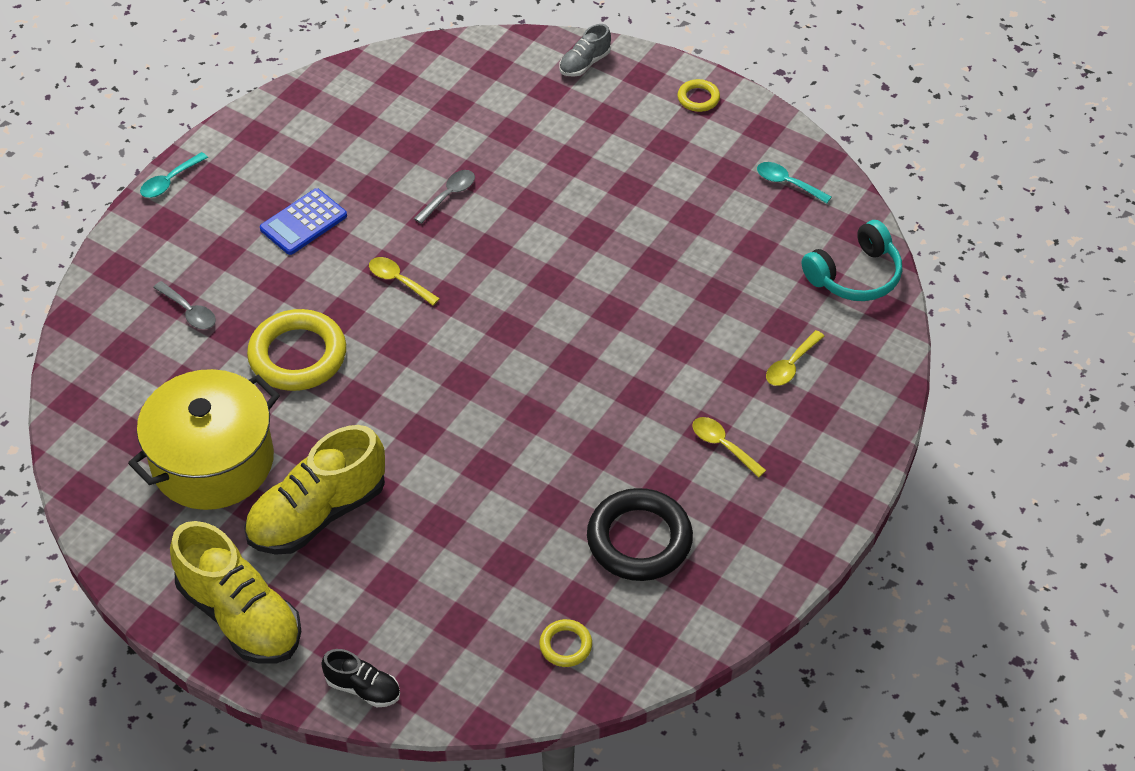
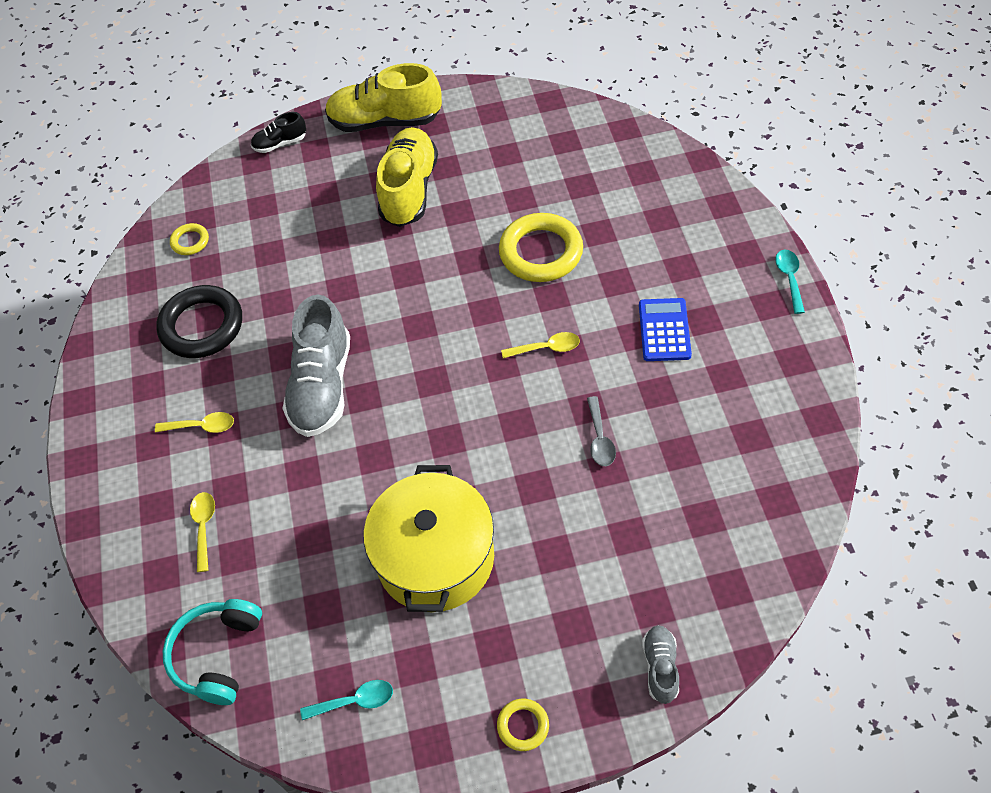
camera: 140 degrees right, 5 degrees up
(189, 312) = (642, 220): grey spoon -> none
(213, 461) = (503, 166): yellow pot -> yellow pot (435, 558)
(595, 397) = (322, 386): none -> grey shoe

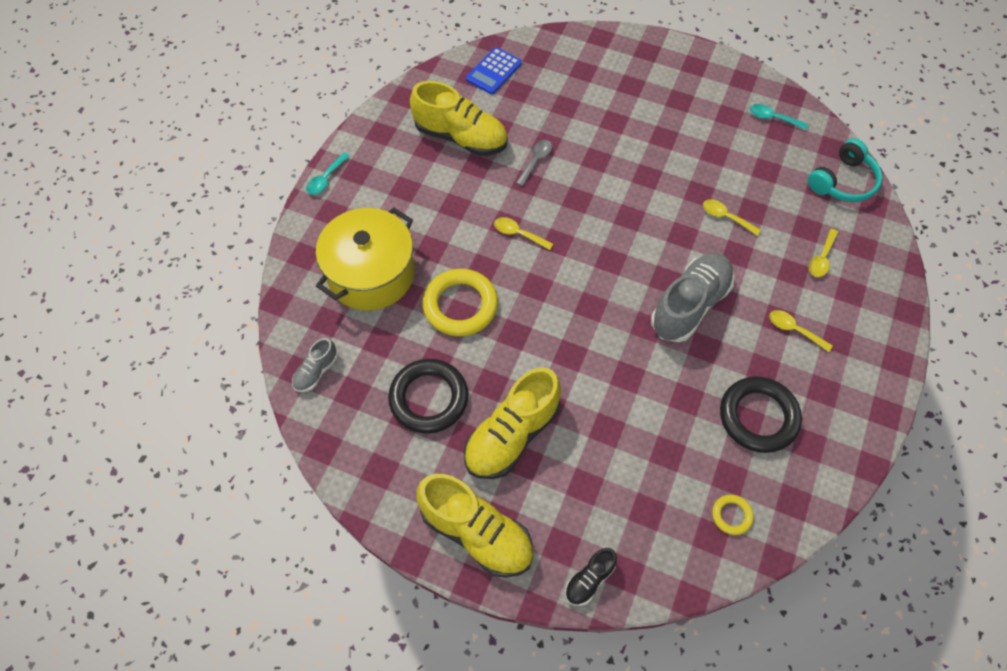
camera: 150 degrees left, 5 degrees up
(280, 143) = (589, 580): black shoe -> black shoe turned 120 degrees clockwise
(339, 509) = (726, 217): none -> yellow spoon
(435, 558) = (683, 157): yellow pot -> yellow pot (371, 274)
(499, 173) = (429, 398): none -> black ring
(523, 726) = (690, 62): yellow ring -> none
(660, 667) = (602, 47): grey shoe -> grey shoe (316, 371)
(664, 330) = (435, 197): blue calculator -> blue calculator (494, 71)
(707, 412) = (461, 137): none -> yellow shoe

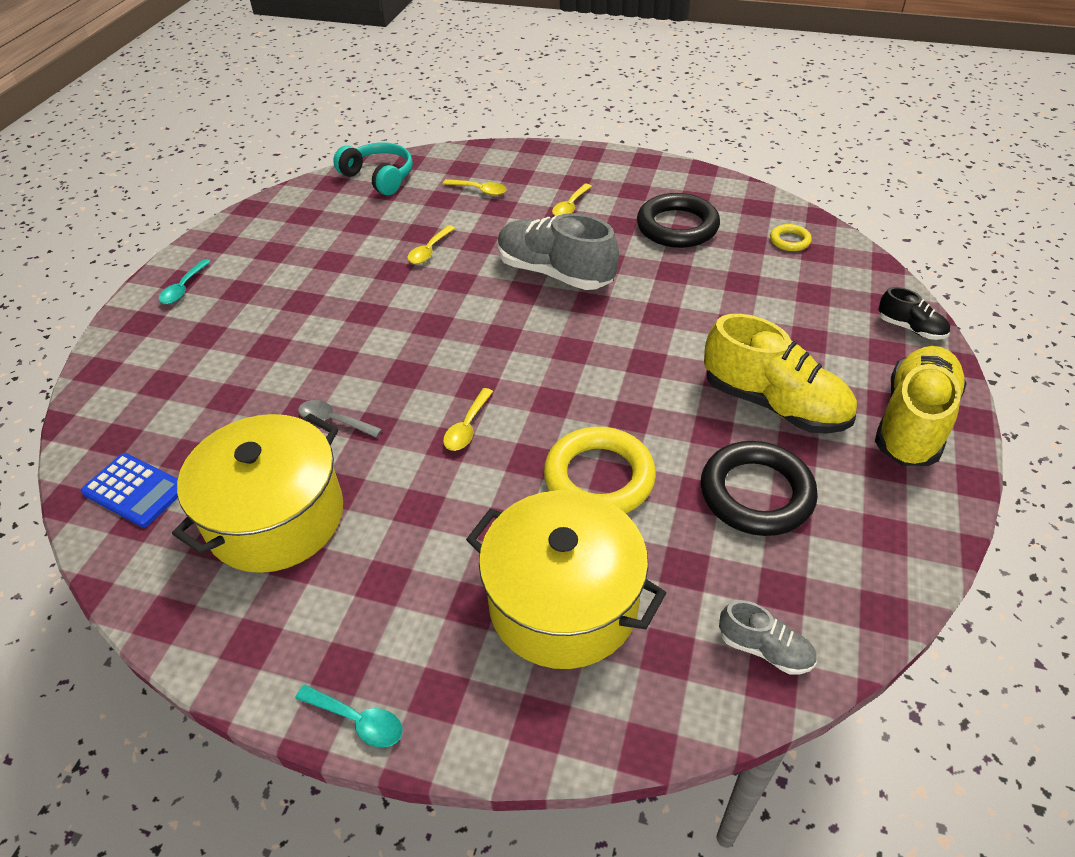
camera: 95 degrees left, 15 degrees down
(461, 137) = (276, 517): yellow shoe -> yellow pot
(773, 118) = (283, 220): turquoise spoon -> turquoise spoon (183, 288)

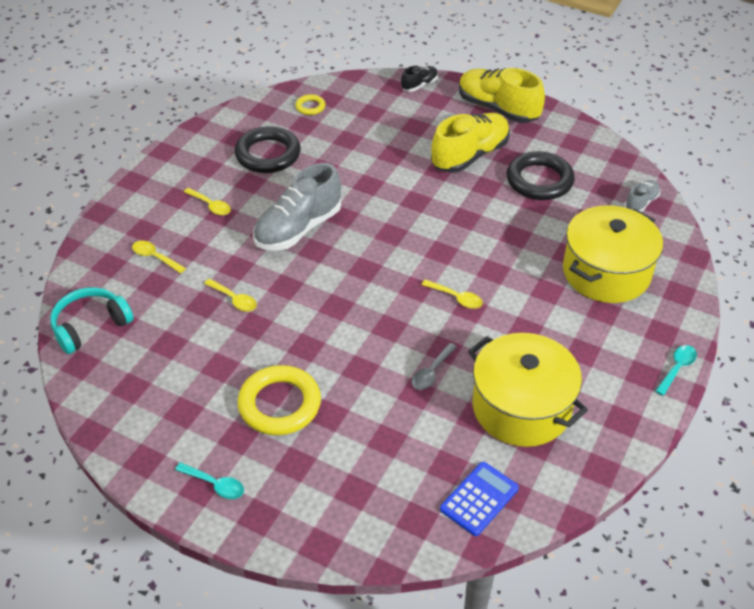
camera: 80 degrees left, 0 degrees up
(479, 190) = (155, 257): yellow spoon -> yellow spoon turned 90 degrees counterclockwise
(599, 478) = (515, 241): yellow ring -> yellow ring (279, 404)

